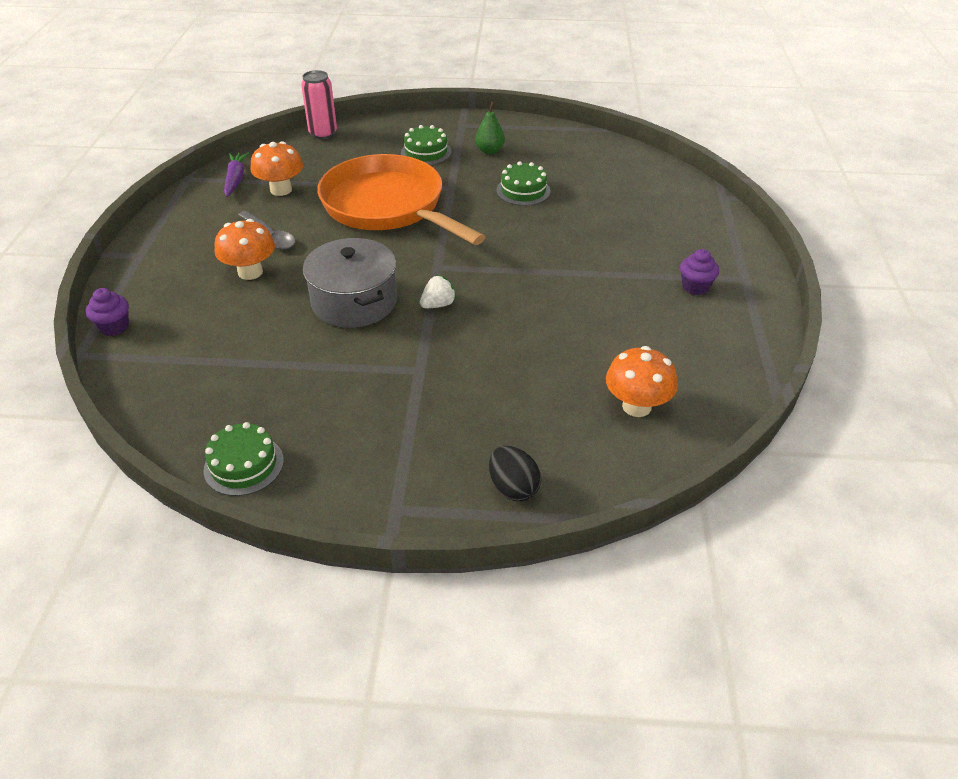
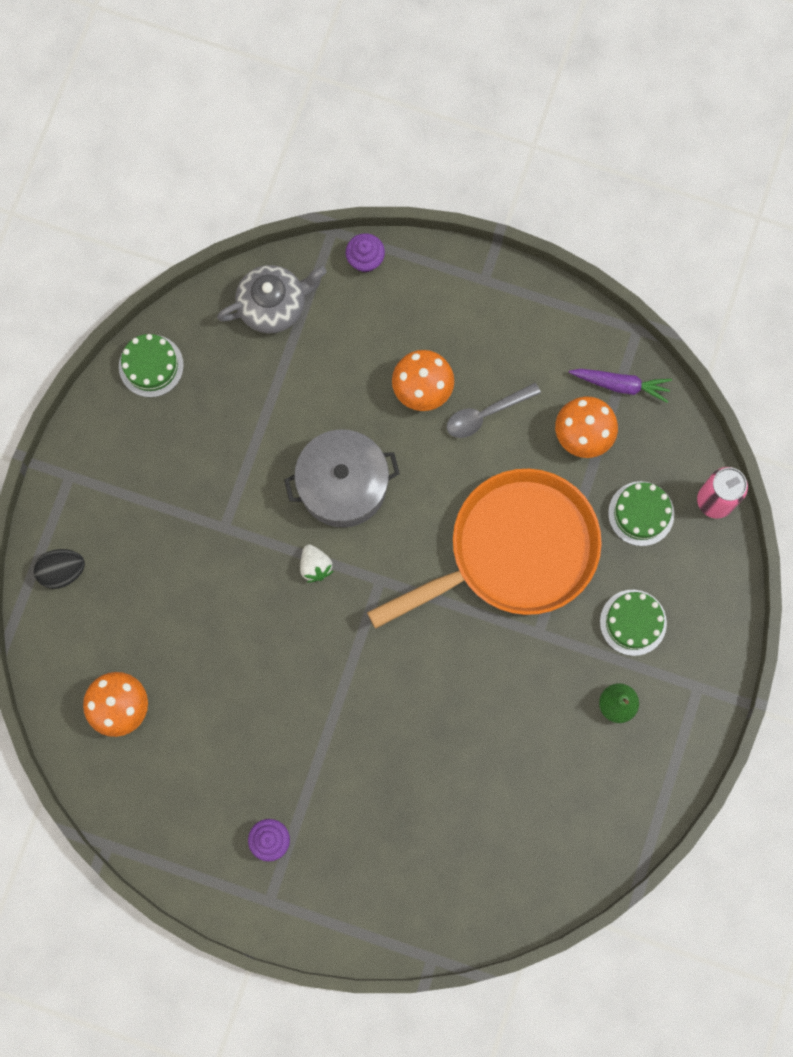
camera: 105 degrees right, 35 degrees up
(165, 381) = (273, 305): none -> grey teapot
(523, 191) = (508, 718): green cake -> green cake (641, 513)

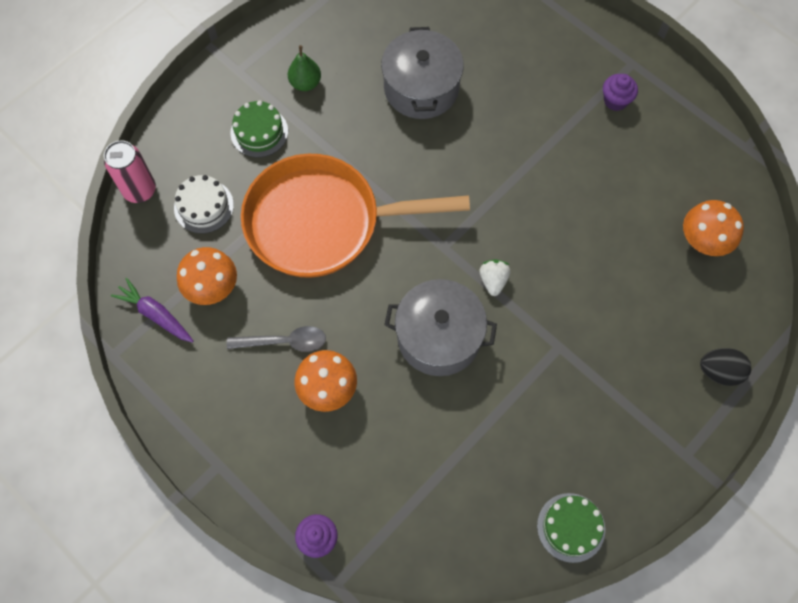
camera: 155 degrees left, 10 degrees down
(273, 305) = (427, 533): grey teapot -> none
(489, 757) = (421, 88): none -> grey pot
(641, 513) = (204, 206): green cake -> white cake

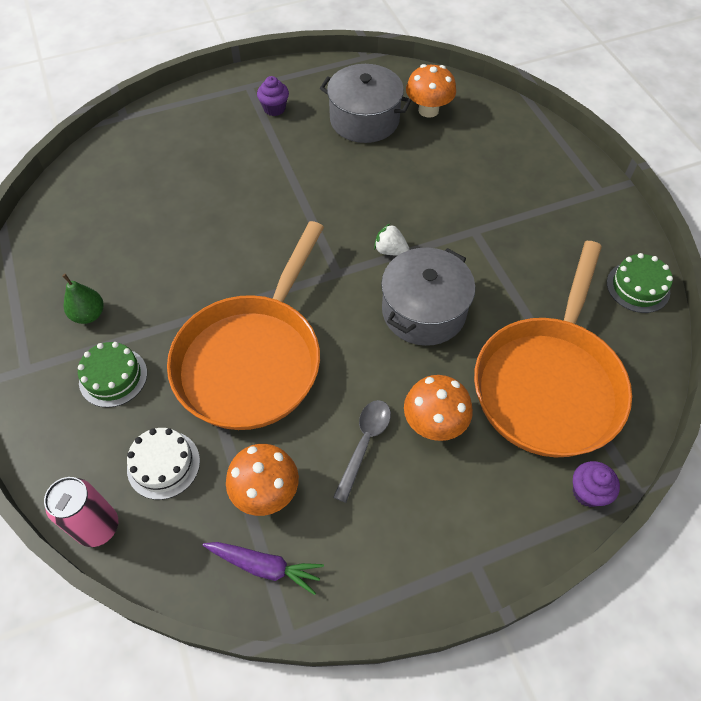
camera: 65 degrees left, 10 degrees down
(155, 314) = (265, 566): purple carrot -> purple carrot turned 135 degrees counterclockwise
(413, 473) = (549, 383): none -> orange pan
(421, 88) = (166, 226): grey pot -> grey pot (364, 120)
(719, 371) = (540, 145): black egg -> none

